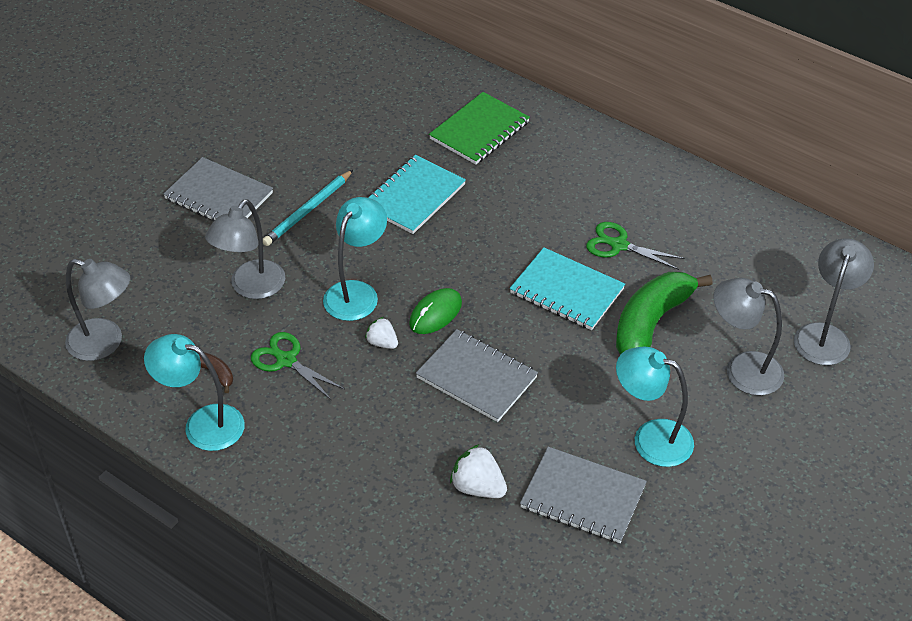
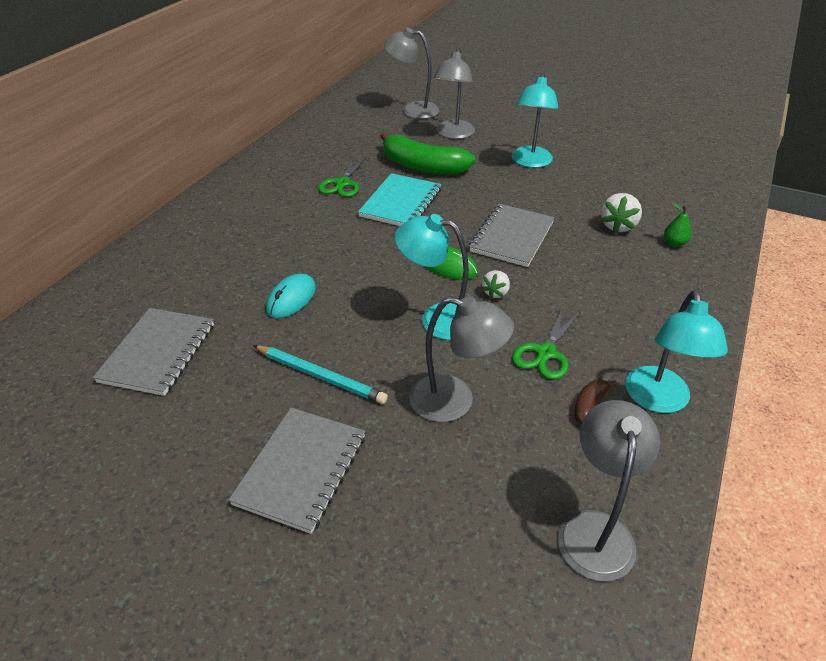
camera: 100 degrees left, 5 degrees down
(414, 196) = (291, 298): turquoise notebook -> turquoise mouse
(430, 533) = (674, 243): none -> green pear
(479, 131) = (188, 267): green notebook -> none
(582, 497) = (596, 184): grey notebook -> grey notebook (158, 353)

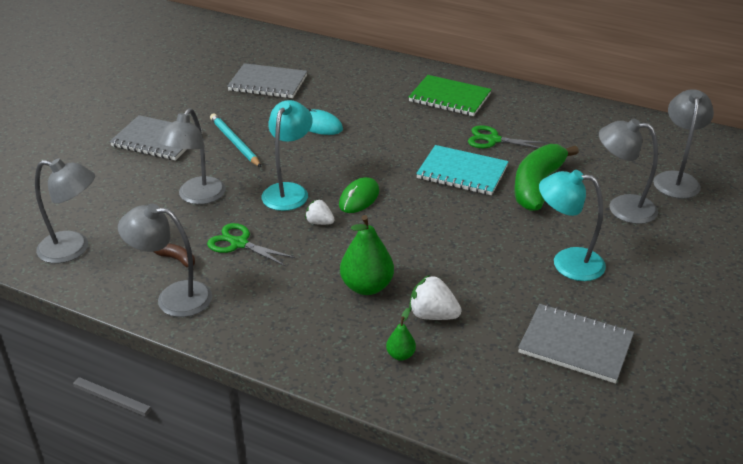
camera: 90 degrees right, 5 degrees down
(251, 204) = (449, 98): none -> green notebook
(320, 376) = (234, 142): turquoise pencil -> turquoise pencil turned 120 degrees clockwise
(512, 237) = (407, 237): grey notebook -> grey notebook (575, 345)
(592, 261) = (366, 286): none -> green pear
(658, 400) = (173, 298): turquoise lamp -> grey lamp

